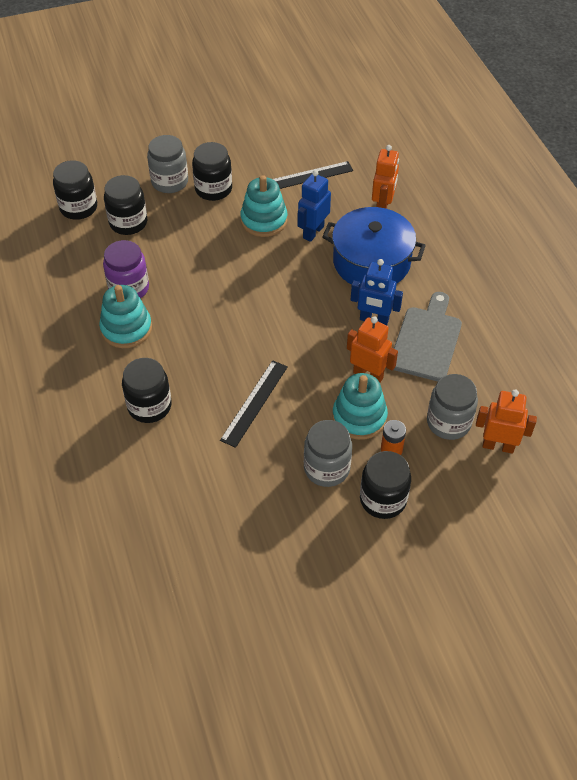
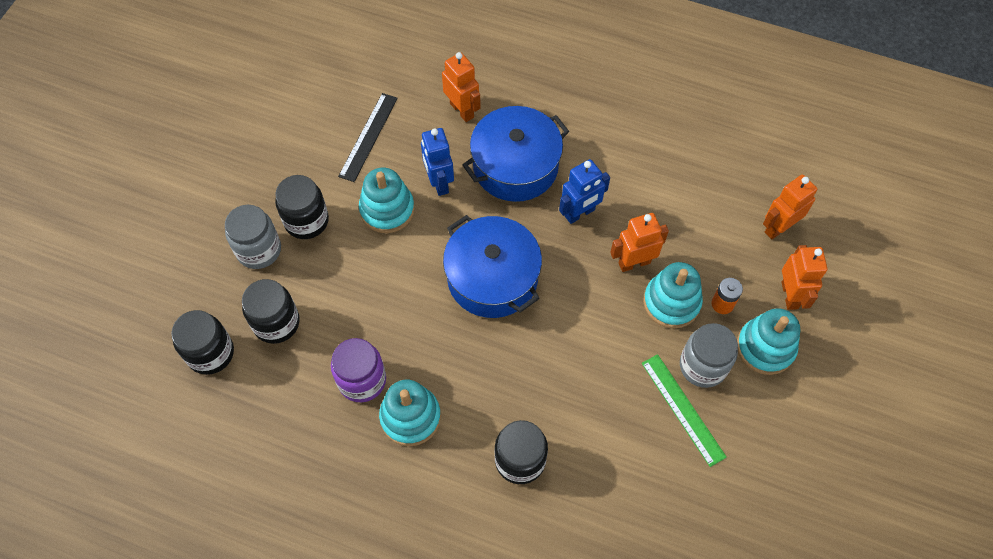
camera: 50 degrees left, 10 degrees up
(254, 403) = (589, 371): black ruler -> none
(271, 305) = (492, 278): none -> blue pot
(279, 477) = (683, 409): none -> green ruler
(383, 499) = (765, 347): black jar -> turquoise stacking toy
(426, 340) = (635, 193): grey cutting board -> none
(446, 489) = (790, 295): none -> orange robot
(448, 422) = (729, 243): grey jar -> none

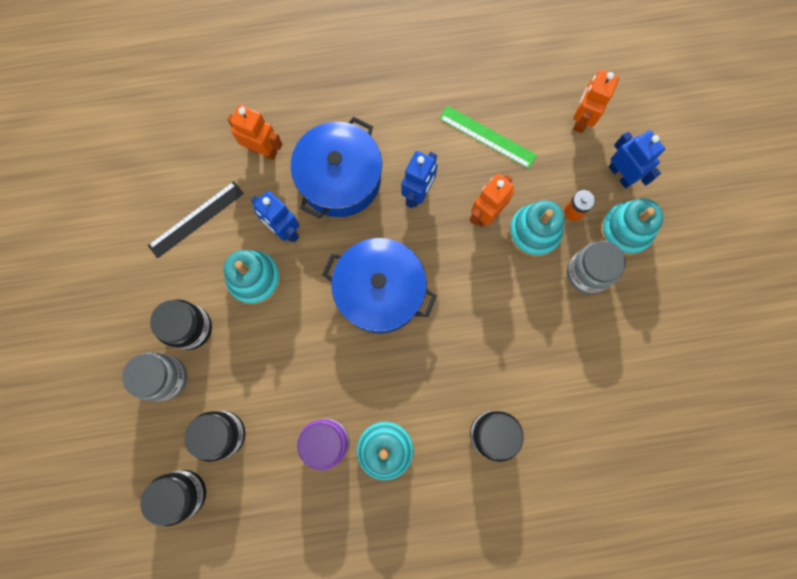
camera: 30 degrees left, 15 degrees up
(368, 137) = (196, 219): black ruler -> black ruler turned 60 degrees clockwise
(683, 409) = (591, 318): green ruler -> green ruler (487, 136)
(790, 295) = (620, 174): orange robot -> blue robot

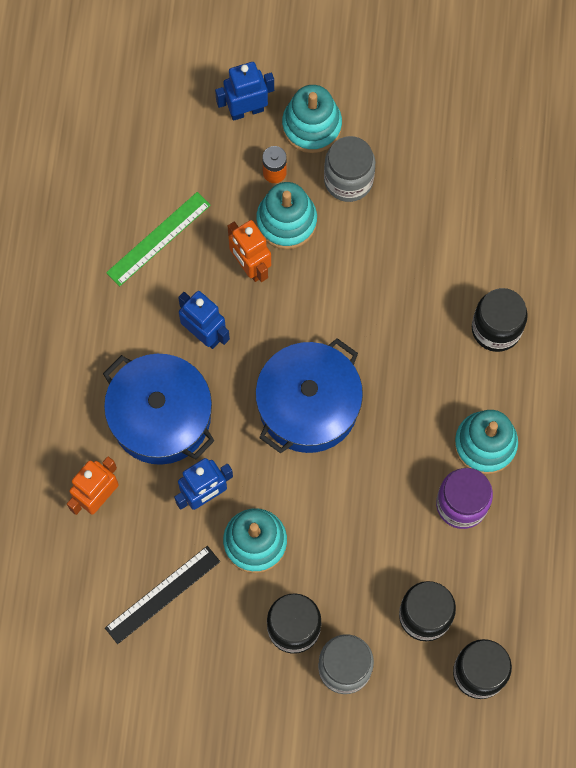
camera: 75 degrees left, 5 degrees down
(196, 219) = (163, 595): black ruler -> black ruler turned 75 degrees clockwise
(581, 119) = (168, 131): orange robot -> none

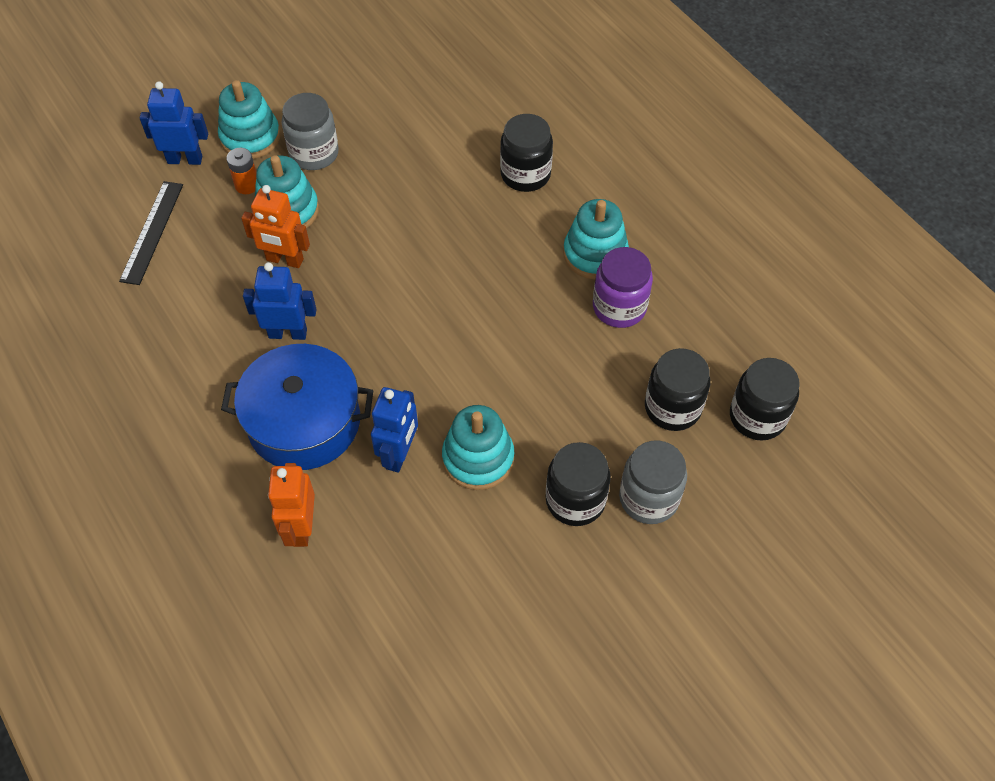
camera: 40 degrees left, 15 degrees down
(158, 238) = (184, 292): green ruler -> none
(163, 595) = (434, 563): black ruler -> black ruler (152, 232)
(246, 110) = (185, 159): blue robot -> blue robot turned 60 degrees clockwise
(308, 405) = (427, 324): blue pot -> none

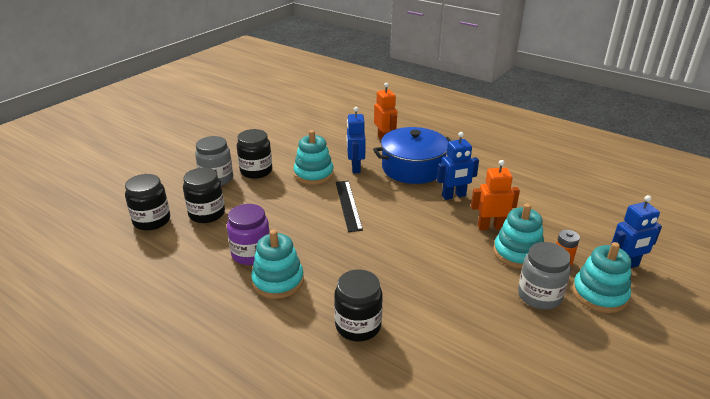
camera: 160 degrees right, 25 degrees down
(152, 232) = (587, 221): black ruler -> black ruler (348, 205)

